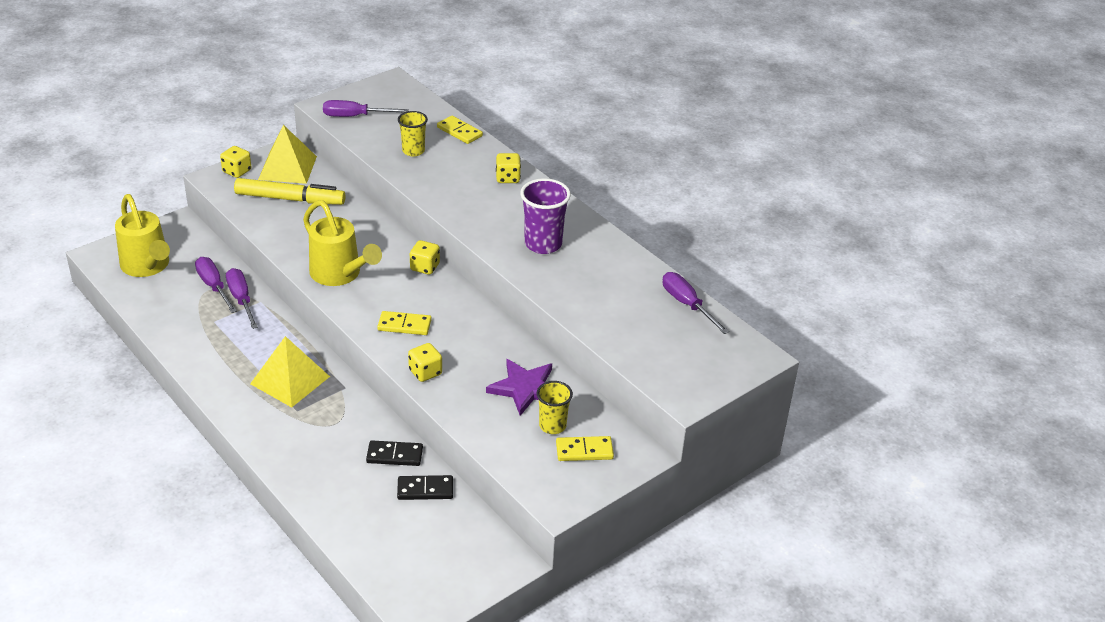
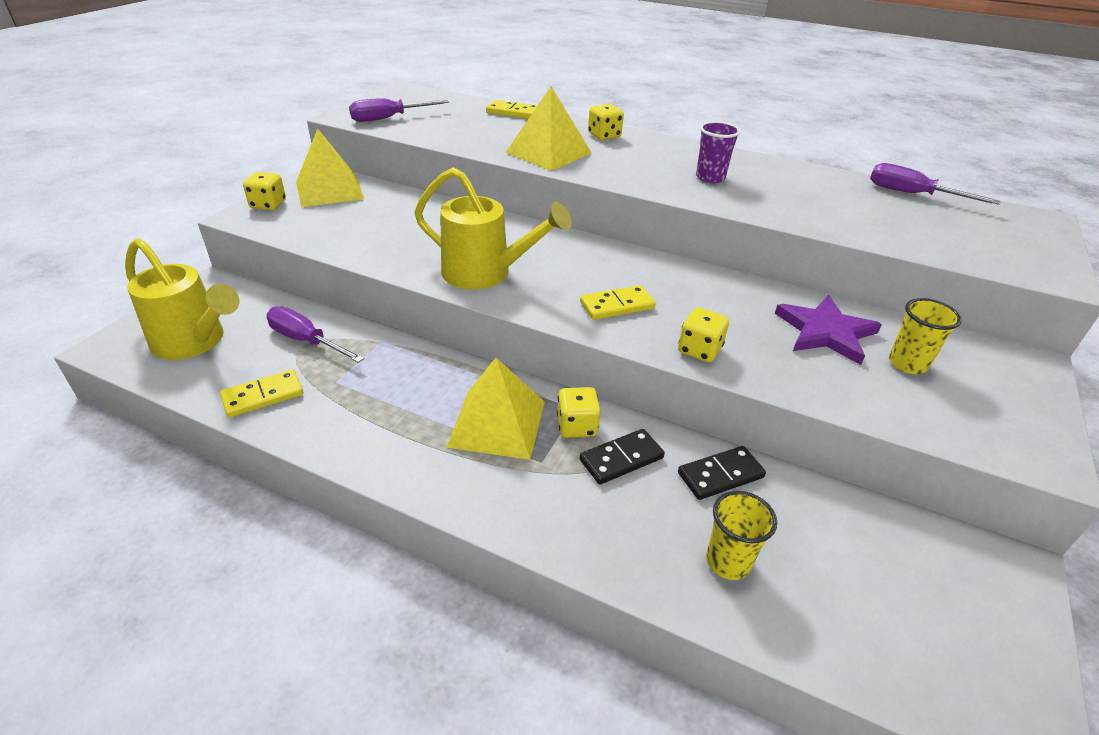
camera: 25 degrees left, 0 degrees up
(241, 299) = (355, 345): purple screwdriver -> none
(290, 199) = (357, 216): yellow marker -> none
(413, 151) = (482, 133): yellow cup -> yellow cup (728, 562)
(425, 267) = (575, 243): yellow dice -> yellow dice (577, 426)
(425, 489) = (805, 508): black domino -> black domino (621, 459)
(445, 186) = (549, 152): none -> yellow pyramid
(543, 244) = (710, 177): purple cup -> purple cup, size x0.65
(584, 451) = (976, 380): yellow domino -> yellow domino (263, 396)

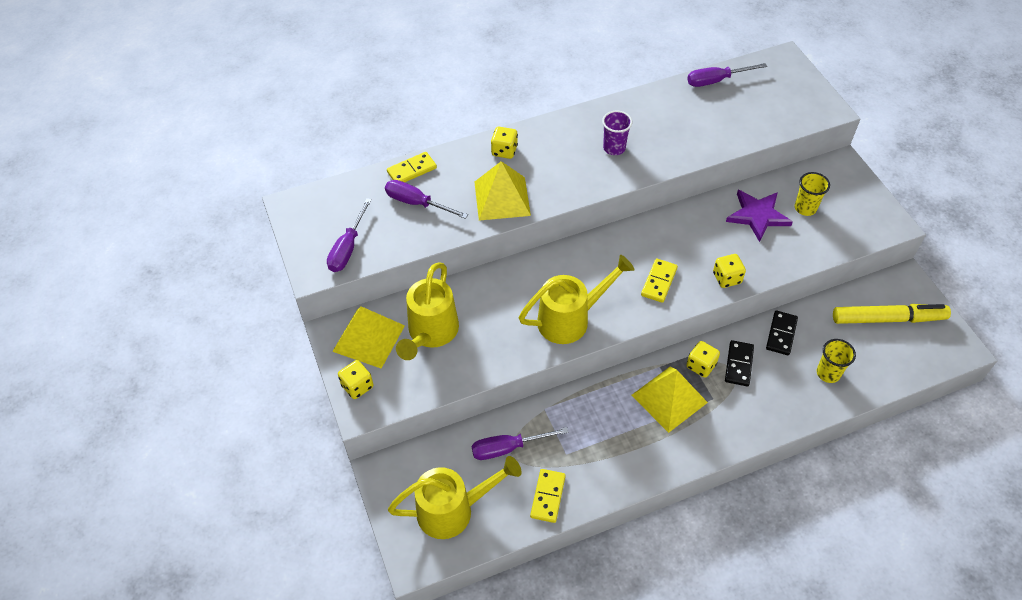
camera: 45 degrees left, 15 degrees up
(370, 213) = (430, 333): none -> yellow watering can
(480, 125) = (417, 203): none -> purple screwdriver
(918, 583) = (888, 319): none -> yellow marker

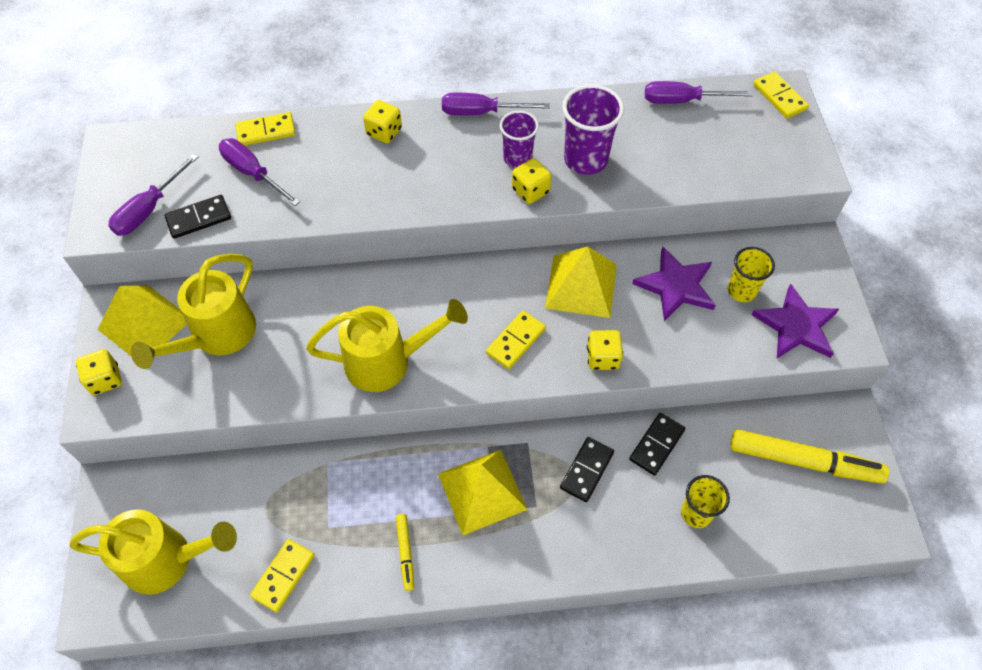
camera: 15 degrees right, 5 degrees up
(391, 246) = (199, 219): none -> black domino
(502, 198) = (354, 190): yellow pyramid -> yellow pyramid (581, 286)
(508, 448) = (264, 500): purple screwdriver -> purple screwdriver (482, 112)
(632, 456) = (405, 553): none -> yellow marker
(664, 138) = (585, 160): none -> purple cup
(701, 365) = (539, 459): yellow dice -> yellow dice (530, 191)
(784, 63) = (779, 97): none -> yellow domino
(852, 223) = (796, 326): none -> purple star

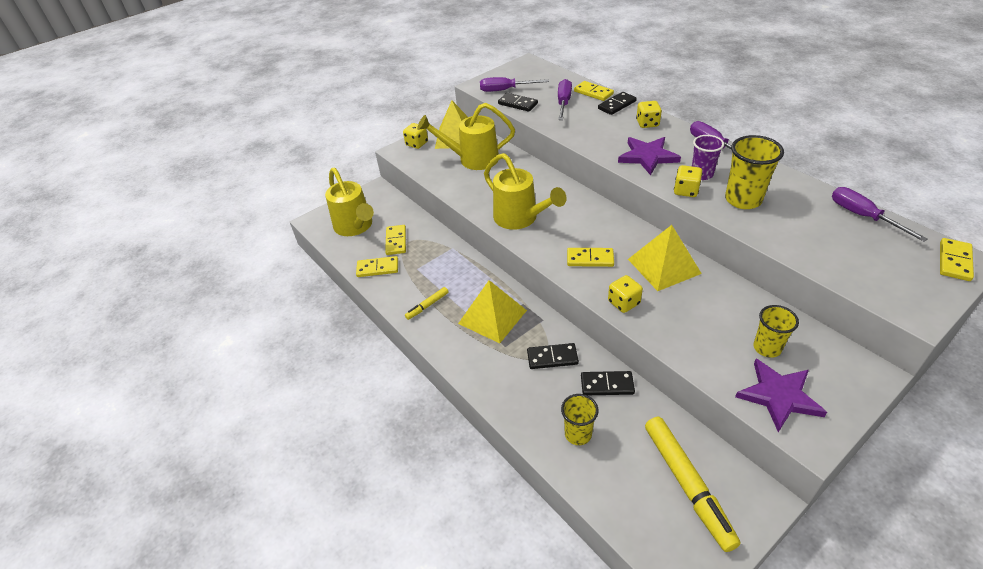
camera: 60 degrees right, 15 degrees down
(250, 523) = (396, 241): none -> yellow domino
(317, 130) = (617, 105): none -> black domino
(585, 160) = (743, 200): purple cup -> yellow cup
(676, 286) = (723, 310): purple star -> purple star (647, 156)

